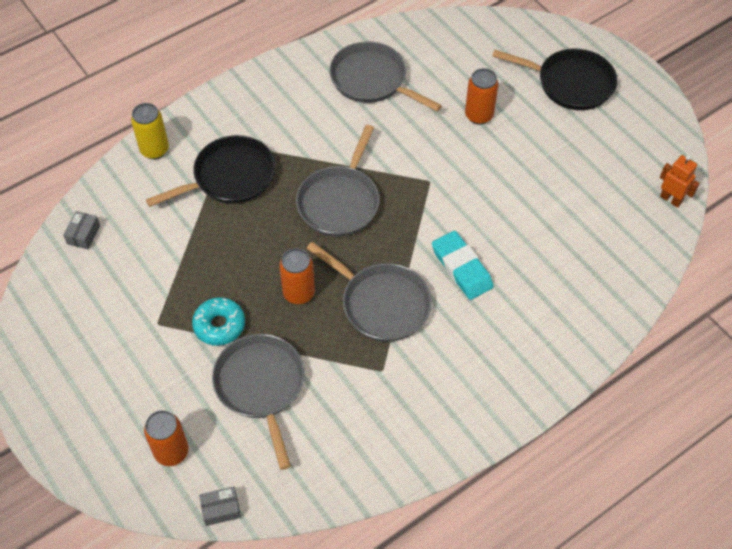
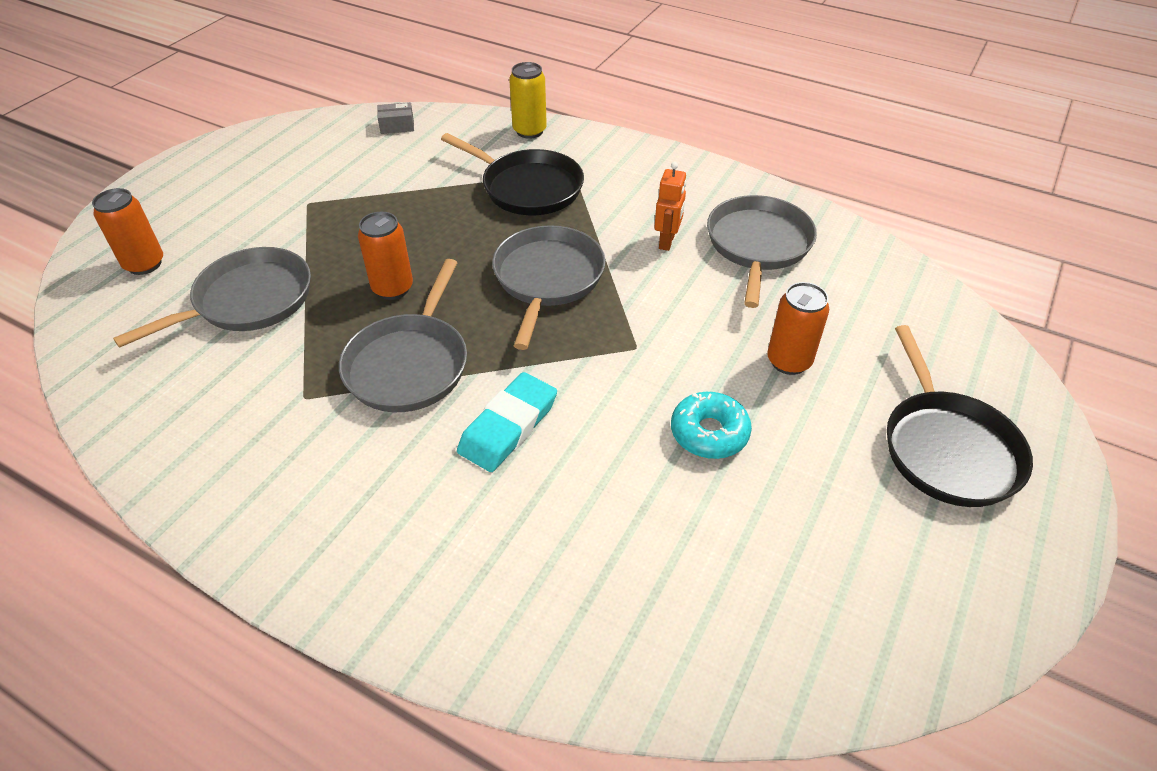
camera: 65 degrees right, 10 degrees down
(219, 325) = (321, 244): turquoise donut -> turquoise donut (709, 433)
(221, 509) = (73, 323): grey box -> none
(340, 202) = (547, 278): grey pan -> grey pan turned 105 degrees clockwise
(671, 199) = (822, 677): orange robot -> orange robot (667, 242)

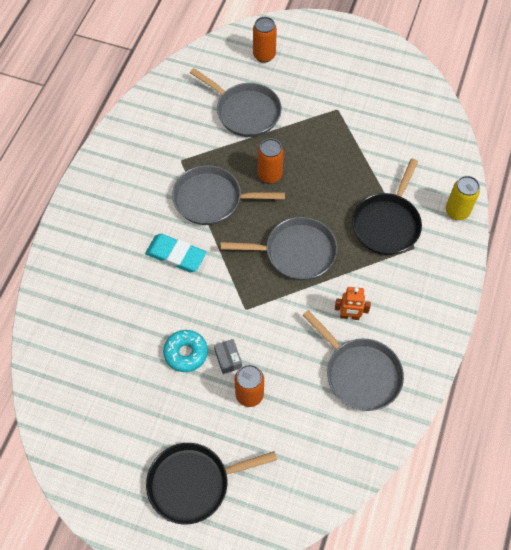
camera: 80 degrees right, 15 degrees up
(397, 126) = (436, 131): grey box -> grey box (228, 359)
(758, 245) = (360, 374): grey pan -> grey pan turned 45 degrees clockwise

